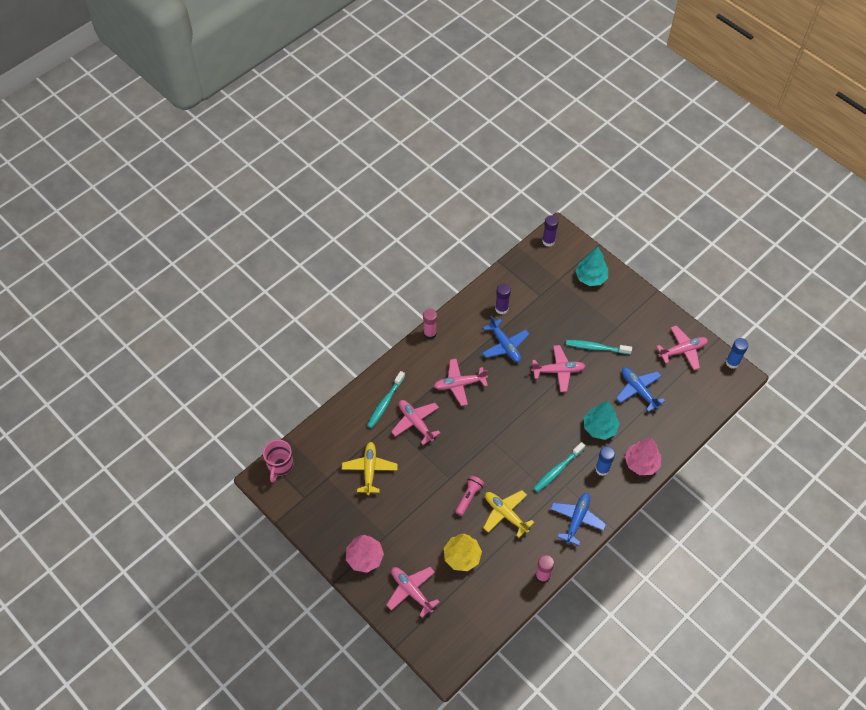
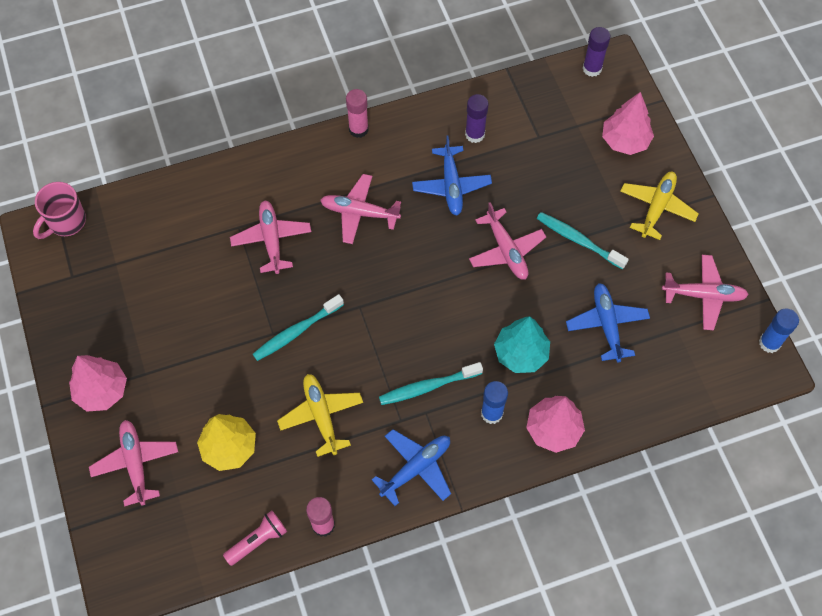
camera: 25 degrees right, 5 degrees up
(369, 469) = (175, 276): yellow plane -> yellow plane (656, 207)
(385, 402) = (247, 197): turquoise toothbrush -> turquoise toothbrush (296, 331)
(468, 497) = (284, 371): pink flashlight -> pink flashlight (258, 540)
(558, 371) = (506, 250): pink plane -> pink plane turned 45 degrees clockwise
(590, 277) = (625, 141): turquoise tree -> pink tree

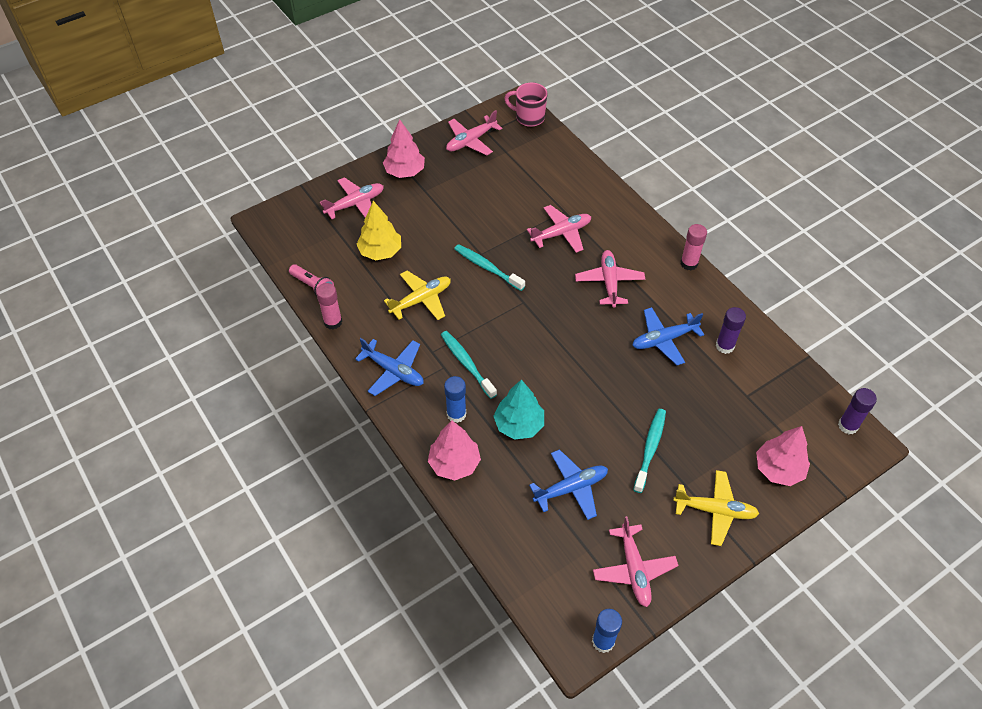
camera: 75 degrees right, 10 degrees down
(506, 250) = (616, 394): pink plane -> pink plane (471, 141)

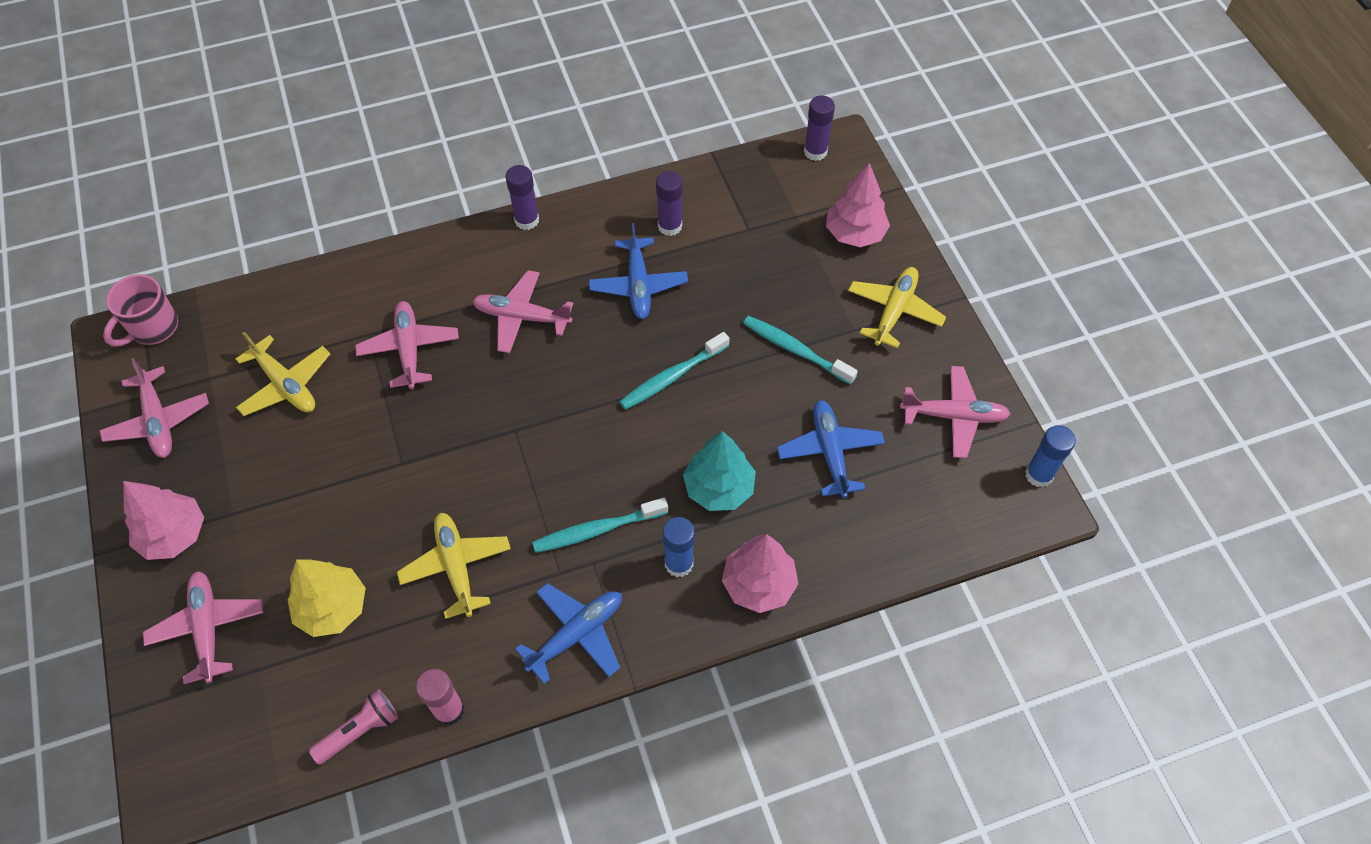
camera: 75 degrees left, 5 degrees up
(487, 267) = (432, 461): turquoise toothbrush -> turquoise toothbrush (672, 376)
(514, 185) = (286, 385): none -> yellow plane
(689, 263) = (527, 220): pink glue stick -> purple glue stick

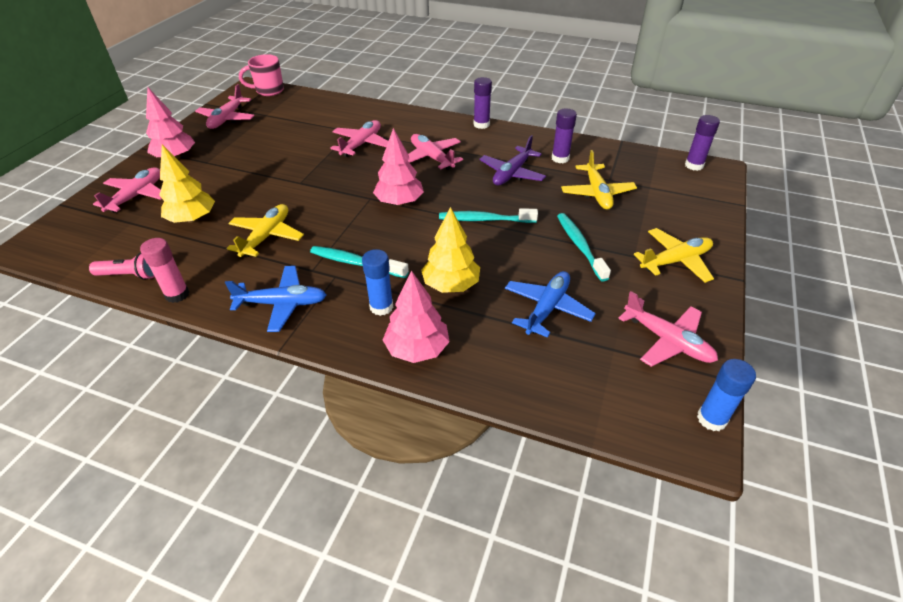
camera: 40 degrees right, 15 degrees down
(286, 385) = (292, 131): yellow plane -> yellow plane (597, 193)
(638, 285) = (512, 173): blue plane -> purple plane
(719, 488) = (451, 285): turquoise tree -> yellow tree
(854, 233) = (684, 211): pink tree -> pink tree (399, 202)

